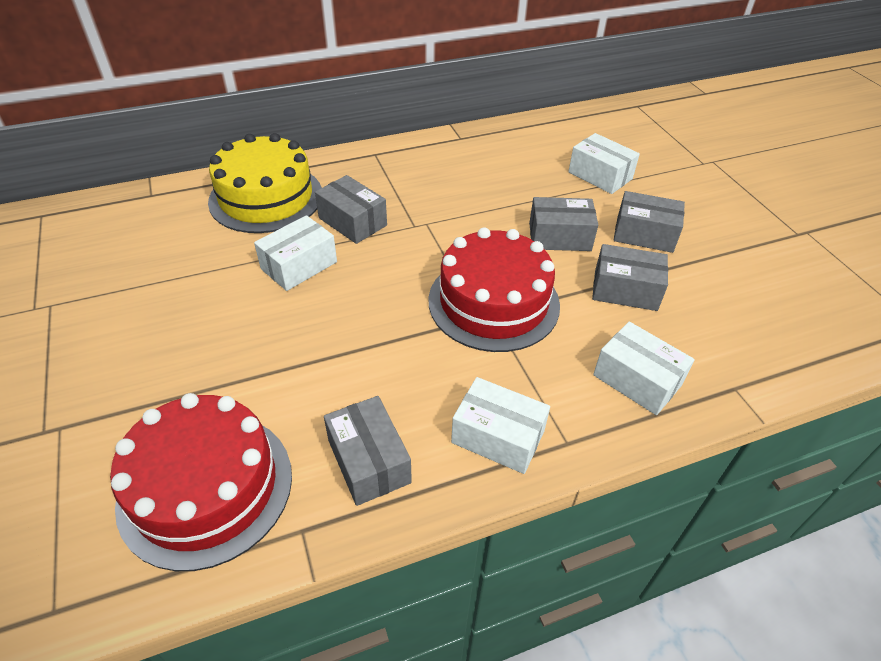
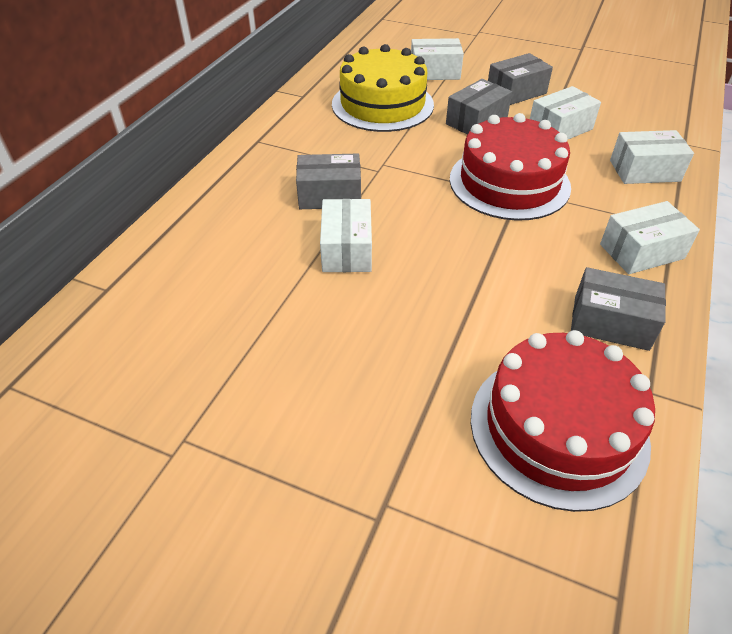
camera: 45 degrees left, 0 degrees up
(266, 197) = (226, 223): yellow cake -> yellow cake (382, 104)
(625, 290) = (560, 128): grey box -> white box

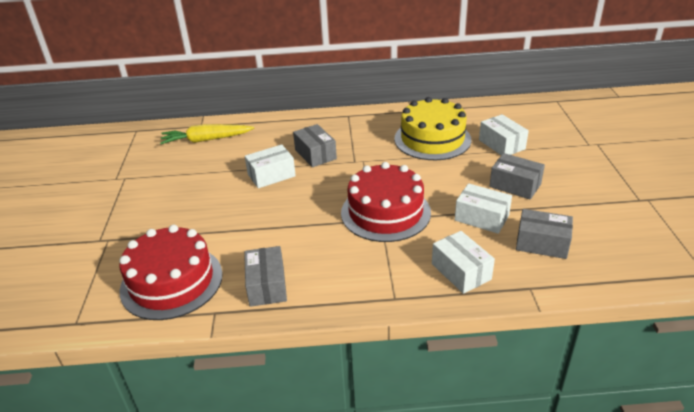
camera: 65 degrees right, 10 degrees down
(166, 293) = (206, 140): none -> yellow carrot
(476, 121) = (451, 179): grey box -> grey box (542, 243)
(641, 251) = (351, 287): white box -> none

